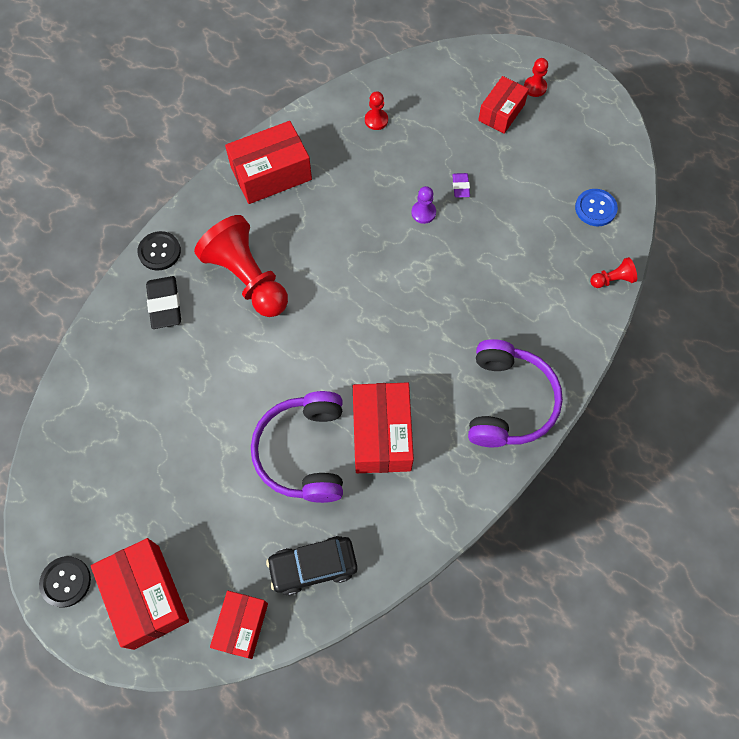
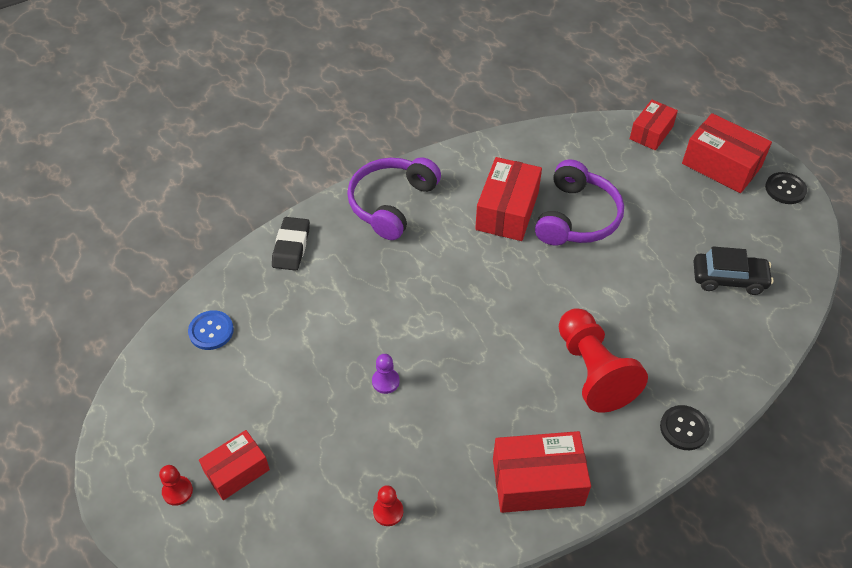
camera: 160 degrees left, 15 degrees down
(146, 596) = (721, 165): red box -> red box turned 45 degrees counterclockwise
(165, 304) = (684, 371): black eraser -> black eraser (291, 247)
(313, 567) = (590, 149): black car -> black car (728, 279)
(460, 187) = (332, 397): purple eraser -> none
(612, 279) = (243, 265): red pawn -> none

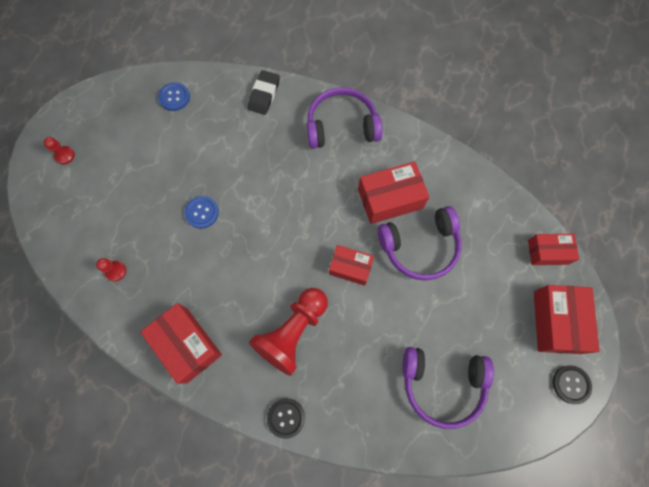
camera: 55 degrees right, 20 degrees up
(237, 471) = (94, 175): red box -> red box (350, 267)
(291, 247) = (264, 95): black eraser -> black eraser turned 45 degrees counterclockwise
(385, 381) = (202, 212): purple pawn -> blue button
(728, 279) = (442, 384): black car -> purple headphones

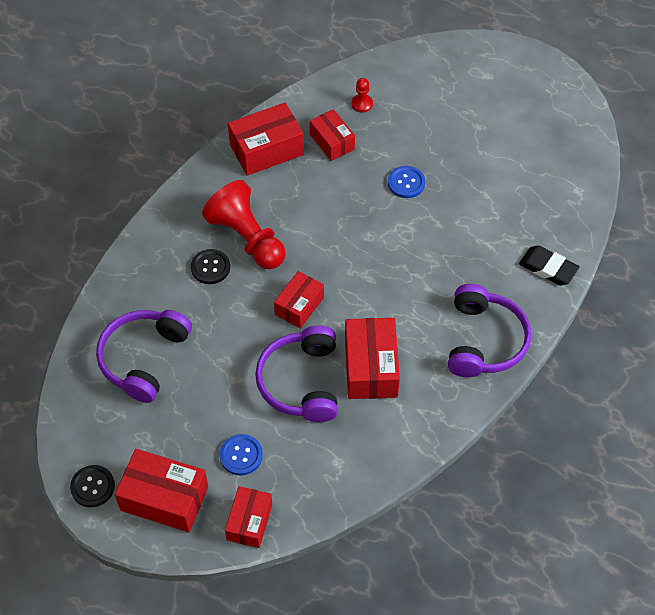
camera: 105 degrees right, 15 degrees down
(65, 155) = (507, 76): red pawn -> none
(166, 286) = (332, 142): none -> red box
(174, 97) = (563, 179): blue button -> blue button (241, 455)
(286, 418) = (167, 216): black button -> black button (210, 267)

